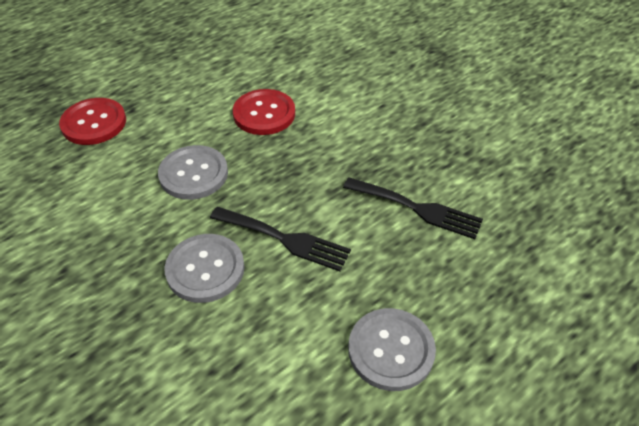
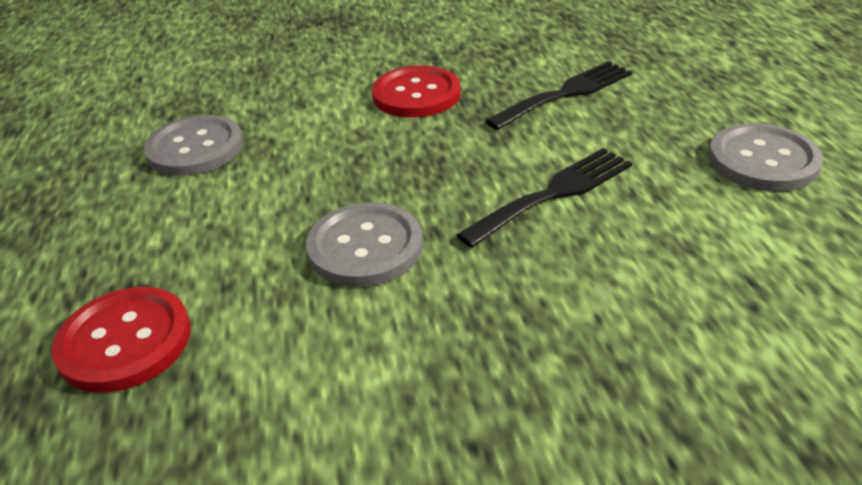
camera: 60 degrees left, 10 degrees down
(205, 269) = (567, 274): grey button -> grey button (195, 148)
(264, 114) = (301, 158): red button -> red button (416, 95)

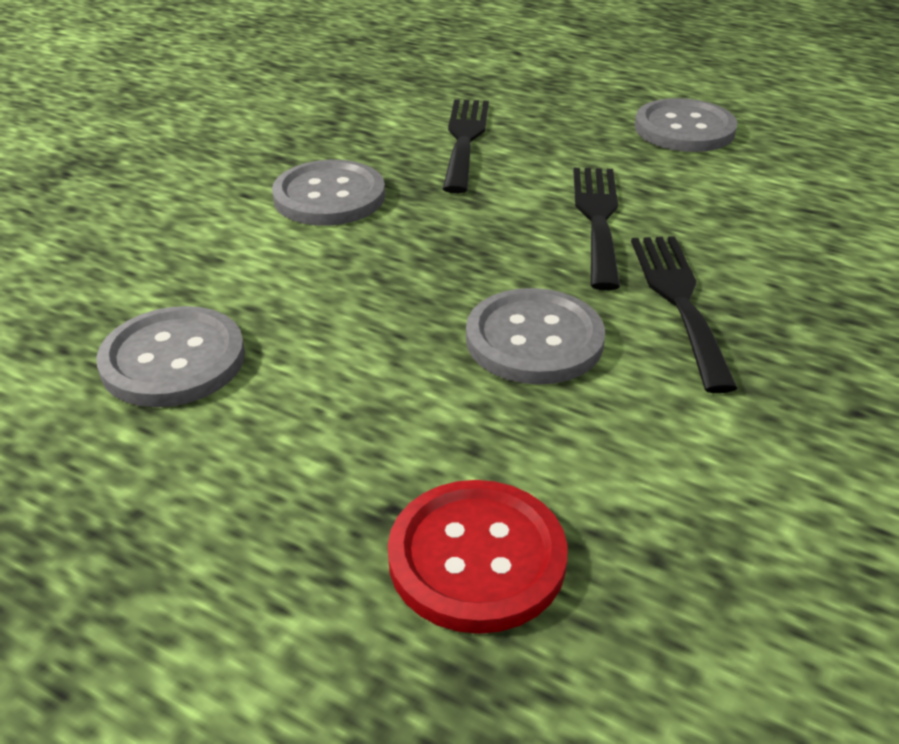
camera: 50 degrees left, 0 degrees up
(416, 95) = (329, 196): red button -> grey button
(500, 282) = (679, 300): none -> black fork

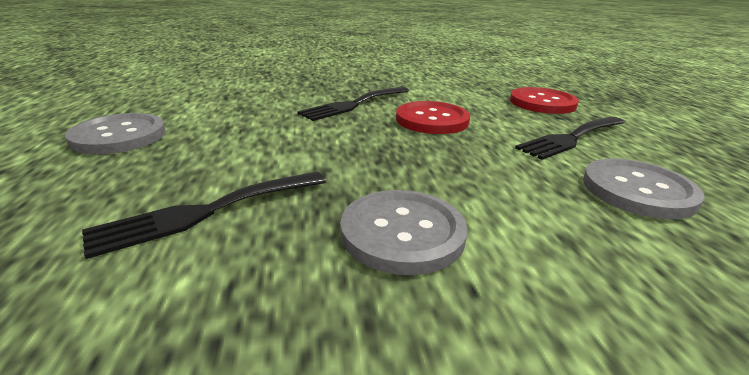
camera: 130 degrees left, 10 degrees down
(534, 340) = (432, 120): grey button -> red button
(597, 219) = (297, 132): black fork -> black fork (570, 138)

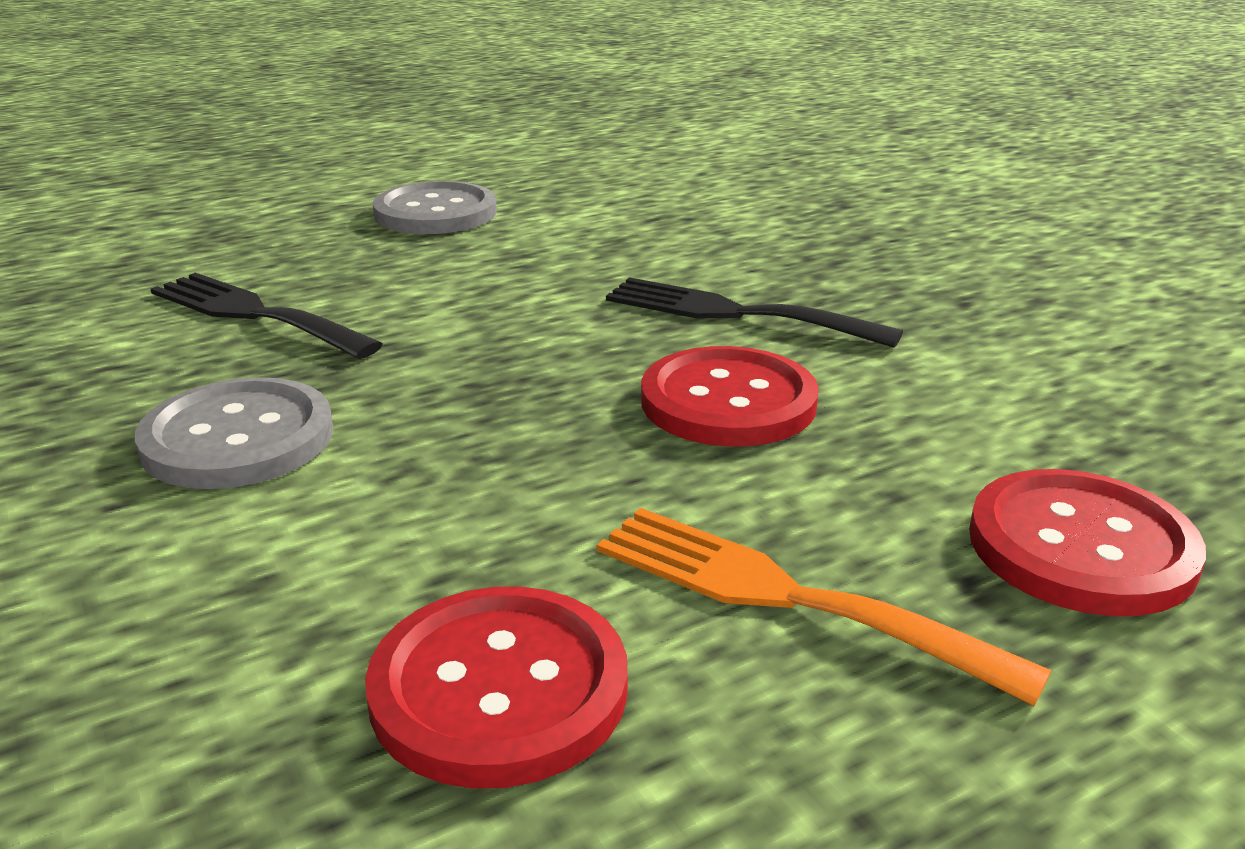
camera: 70 degrees right, 0 degrees up
(570, 138) = (785, 596): black fork -> orange fork
(638, 190) = (499, 689): grey button -> red button

